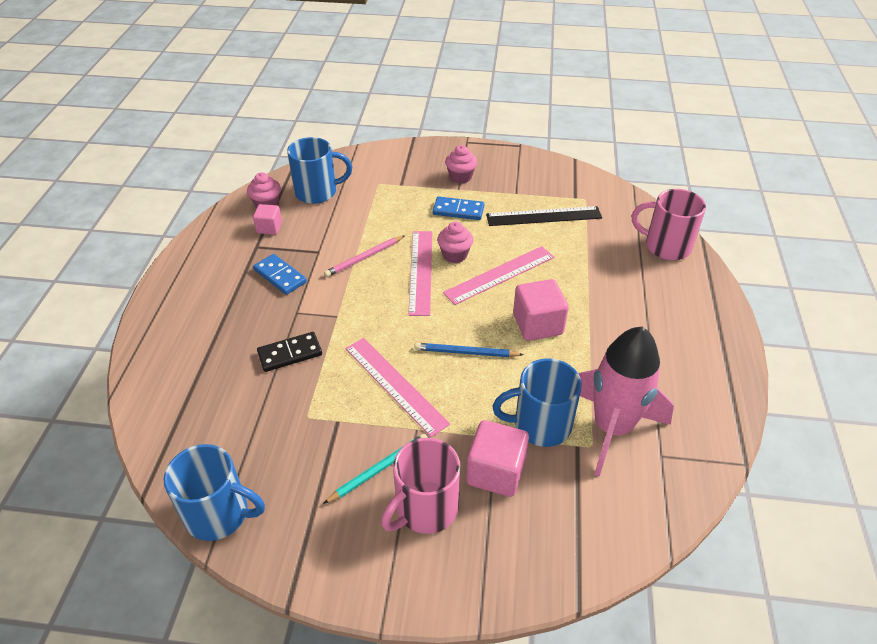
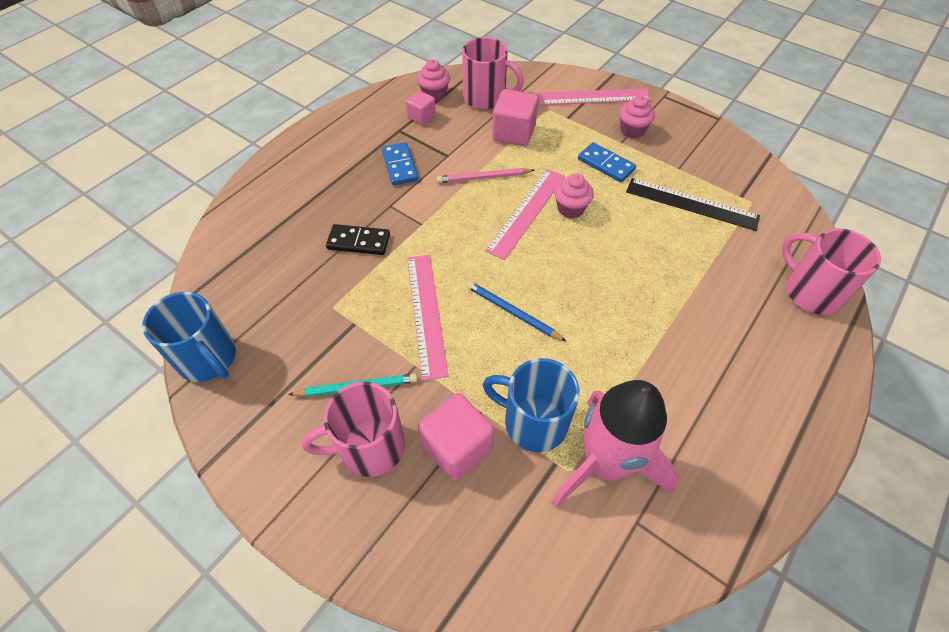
camera: 30 degrees right, 10 degrees up
(317, 192) = (486, 98): blue mug -> pink mug
(500, 275) = (601, 247): pink ruler -> pink ruler (594, 97)
(537, 324) = (604, 316): pink cube -> pink cube (514, 133)

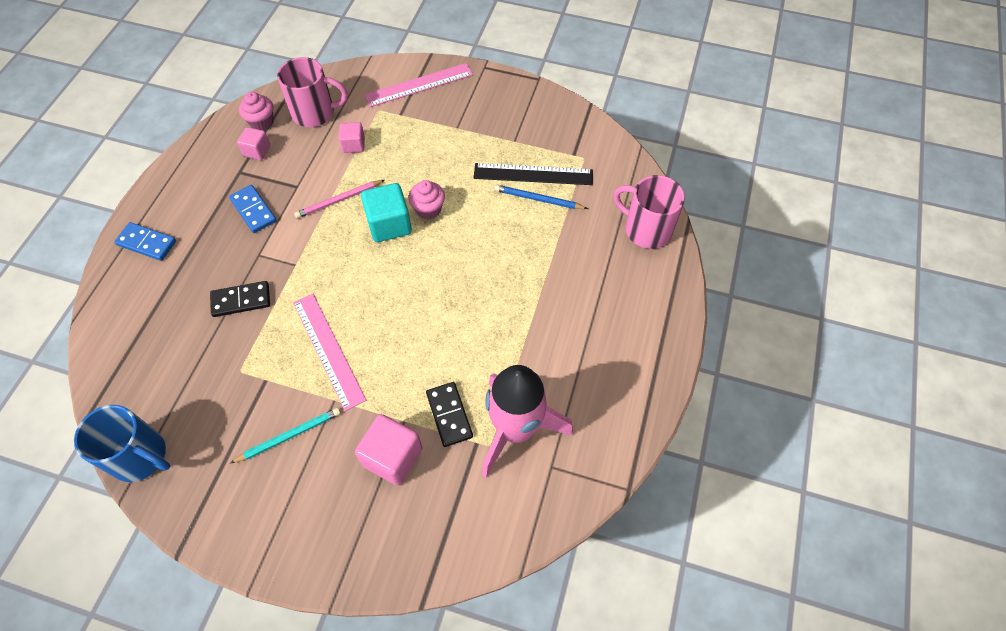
camera: 20 degrees left, 5 degrees up
(369, 447) = (318, 483): pink mug -> none
(512, 312) = (404, 325): blue pencil -> blue pencil (538, 199)
(514, 133) = (353, 145): pink cube -> pink cube, size x0.59
(526, 212) = (389, 224): pink ruler -> turquoise cube
(533, 422) = (449, 415): blue mug -> black domino
(605, 164) = (448, 155): blue domino -> blue domino (147, 243)
(632, 130) = (464, 112): pink cupcake -> none

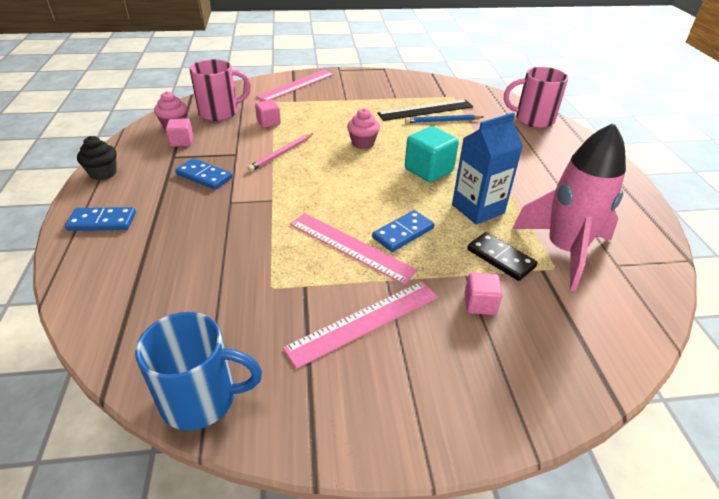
camera: 25 degrees left, 20 degrees down
(171, 177) = (103, 173): none -> black cupcake
(241, 300) = (235, 236): black domino -> none
(289, 436) = (364, 321): turquoise pencil -> pink ruler
(384, 350) = (403, 233): none -> blue domino
(389, 224) = (337, 158): turquoise cube -> turquoise cube (428, 170)
(392, 457) = (480, 304): pink cube -> pink cube, size x0.59
(475, 346) = (478, 209): none -> blue carton

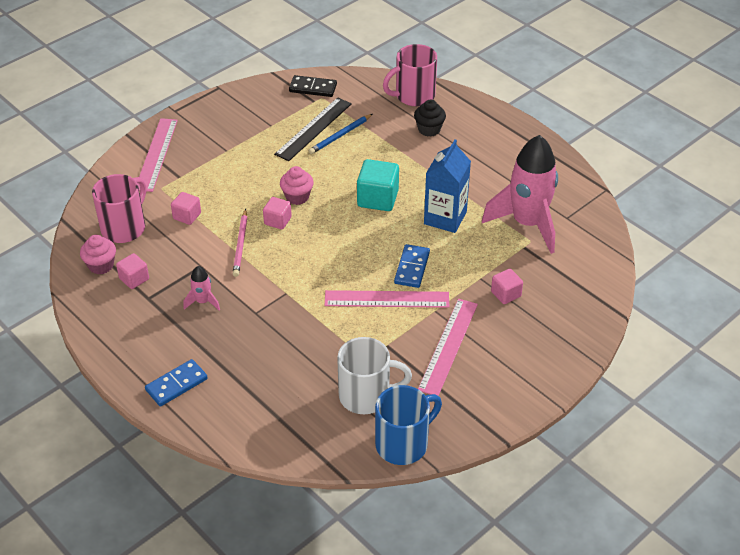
camera: 35 degrees left, 5 degrees up
(103, 173) = (110, 347): black cupcake -> black cupcake (429, 129)
(204, 176) = (203, 302): blue domino -> pink rocket
(229, 322) = (366, 396): none -> white mug
(328, 151) = (277, 221): none -> pink cube
(500, 258) = (492, 252): black domino -> black domino (313, 88)

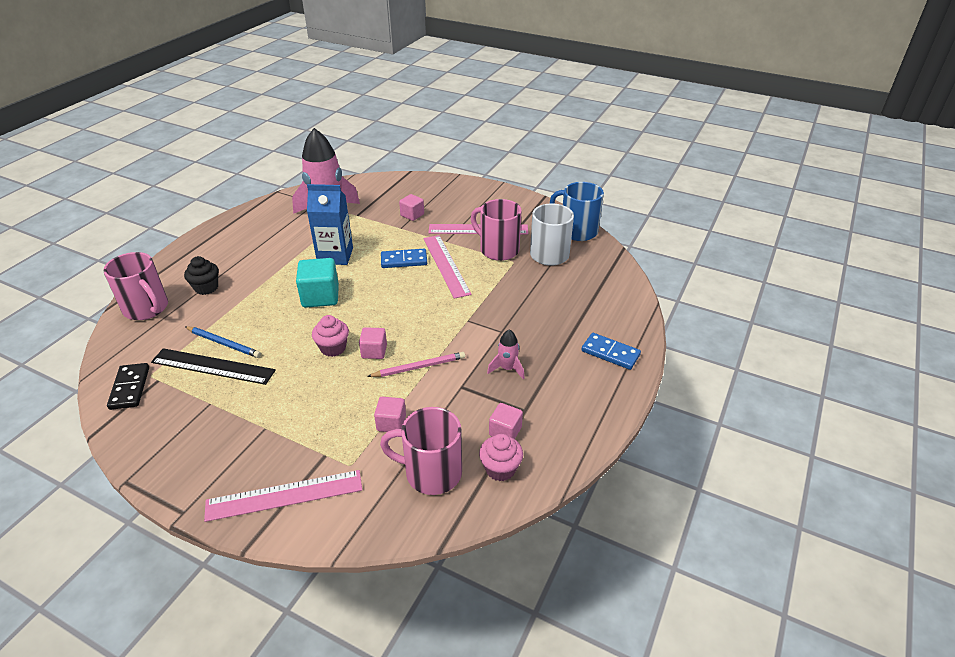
camera: 110 degrees left, 5 degrees down
(397, 352) = (498, 249): none -> pink mug

